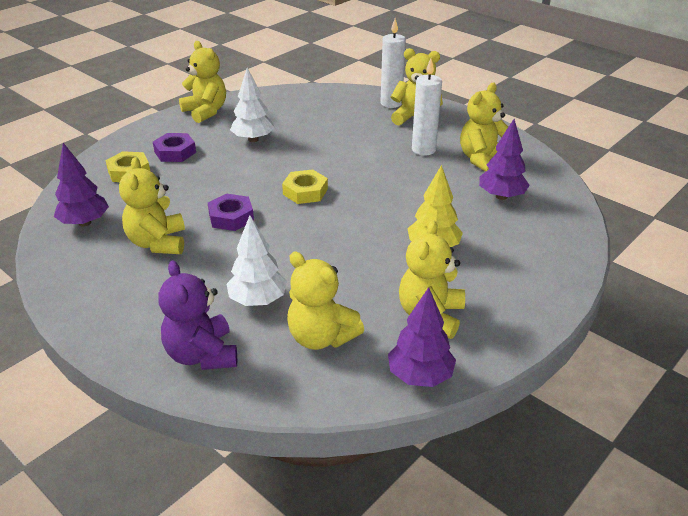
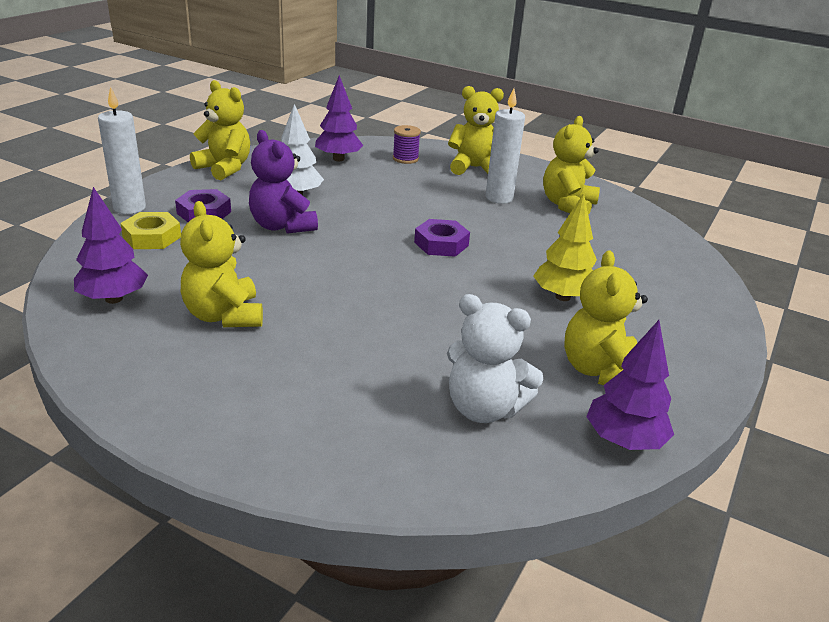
camera: 15 degrees left, 5 degrees down
(202, 355) = (342, 446): purple teddy bear -> purple teddy bear (282, 226)
(231, 217) = (307, 280): purple nut -> purple nut (441, 244)
(258, 300) = (385, 373): white tree -> none
(305, 191) = (385, 247): yellow nut -> none
(321, 337) = (484, 408): yellow teddy bear -> white teddy bear
(359, 107) = (405, 159): none -> purple spool
(391, 103) = (439, 154): white candle -> white candle (129, 208)
(501, 196) = (607, 240): purple tree -> purple tree (338, 159)

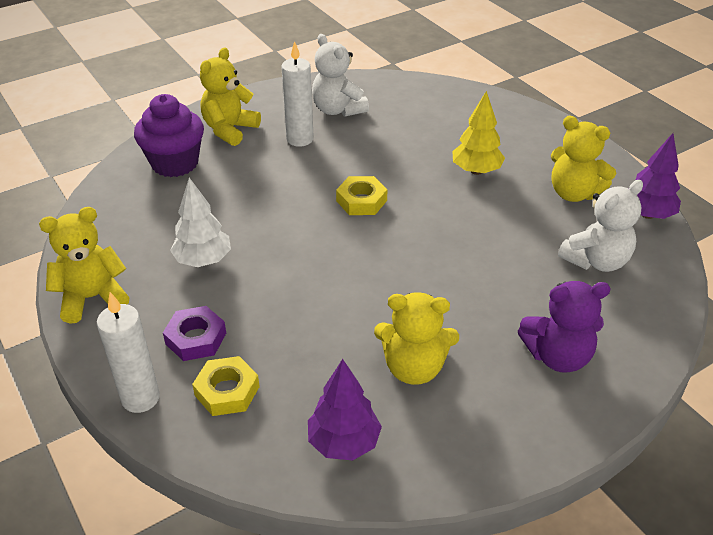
camera: 60 degrees left, 10 degrees up
(282, 226) = (265, 288): purple teddy bear -> purple teddy bear (557, 356)
(338, 159) = (138, 207): purple tree -> none
(405, 159) = (175, 163): purple spool -> purple cupcake
(441, 244) = (361, 201): purple nut -> yellow nut
(567, 205) = (338, 110): yellow teddy bear -> white teddy bear

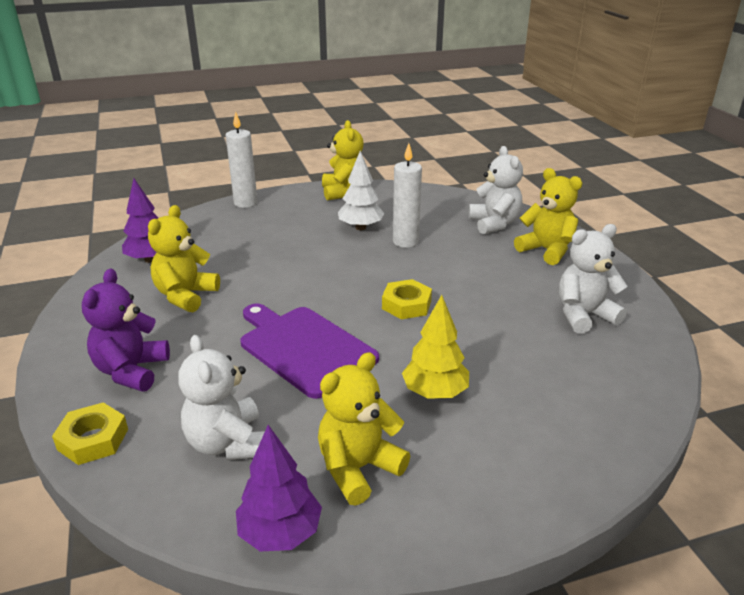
camera: 105 degrees right, 10 degrees down
(175, 163) = (494, 224): purple cupcake -> white teddy bear
(196, 338) = (282, 220): purple nut -> none
(227, 391) = (228, 227): yellow nut -> yellow nut (93, 439)
(300, 139) = (524, 285): white candle -> white candle (405, 242)
(459, 249) = (304, 348): none -> purple cutting board

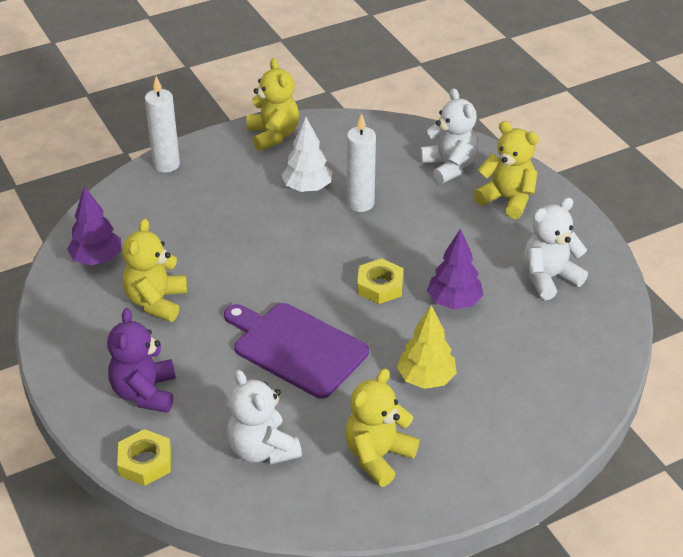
camera: 10 degrees left, 10 degrees up
(280, 533) = (332, 515): purple tree -> purple tree (454, 302)

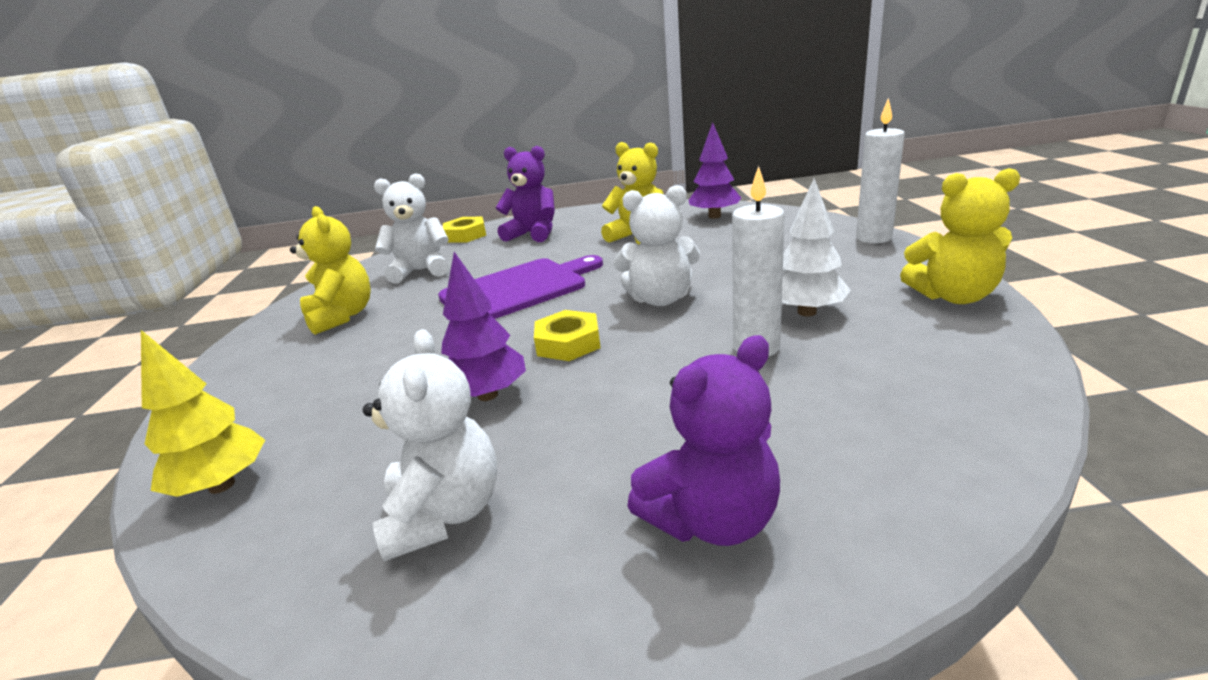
camera: 115 degrees right, 15 degrees down
(426, 379) = (392, 354): yellow tree -> yellow tree (221, 485)
(449, 167) = (853, 457): white teddy bear -> white teddy bear (660, 299)
(507, 199) = (712, 520): yellow teddy bear -> purple teddy bear

